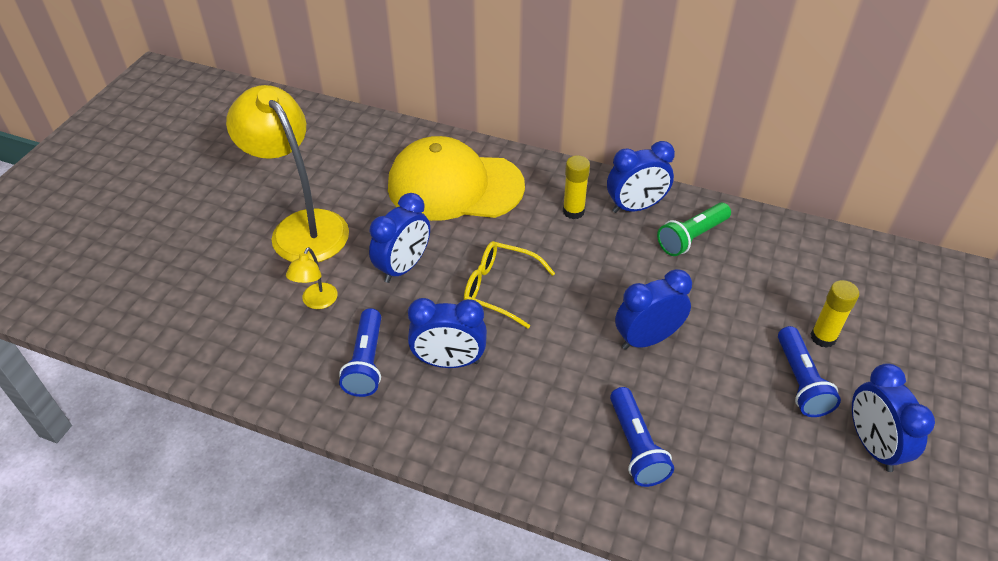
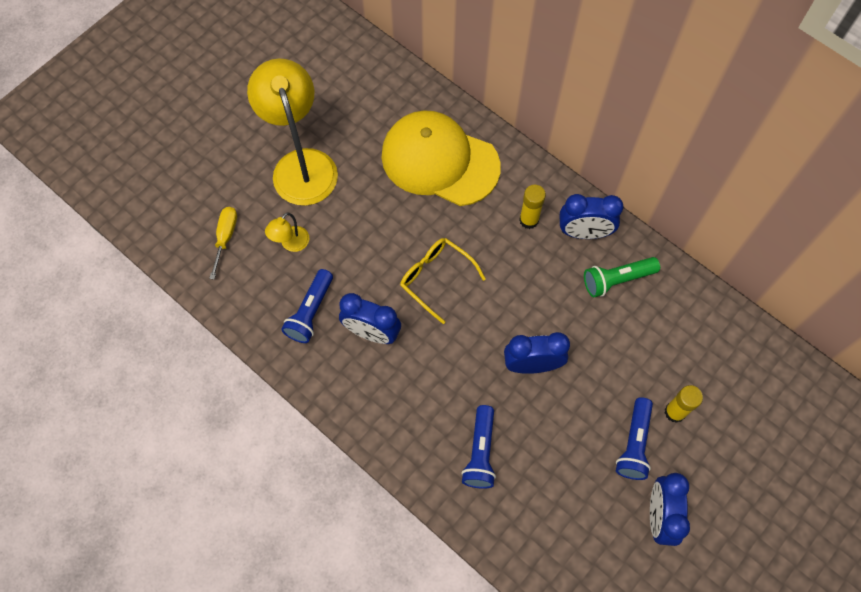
camera: 20 degrees right, 20 degrees up
(234, 317) = (225, 237): none -> yellow screwdriver
(403, 267) = (368, 232): blue clock -> none

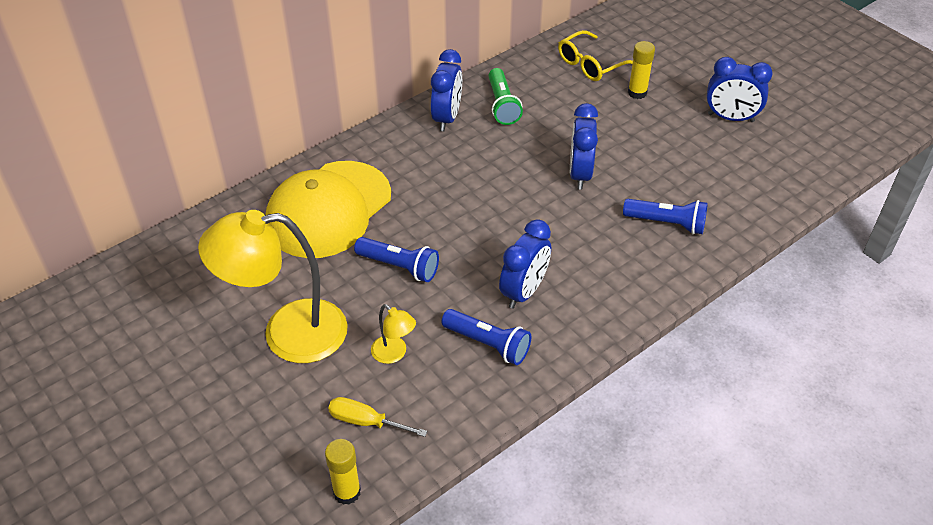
camera: 80 degrees left, 20 degrees down
(436, 278) = (470, 231): yellow glasses -> yellow glasses (590, 64)
(529, 220) = (422, 153): yellow glue stick -> yellow glue stick (347, 492)
(634, 444) = (665, 121): blue flashlight -> blue flashlight (399, 266)

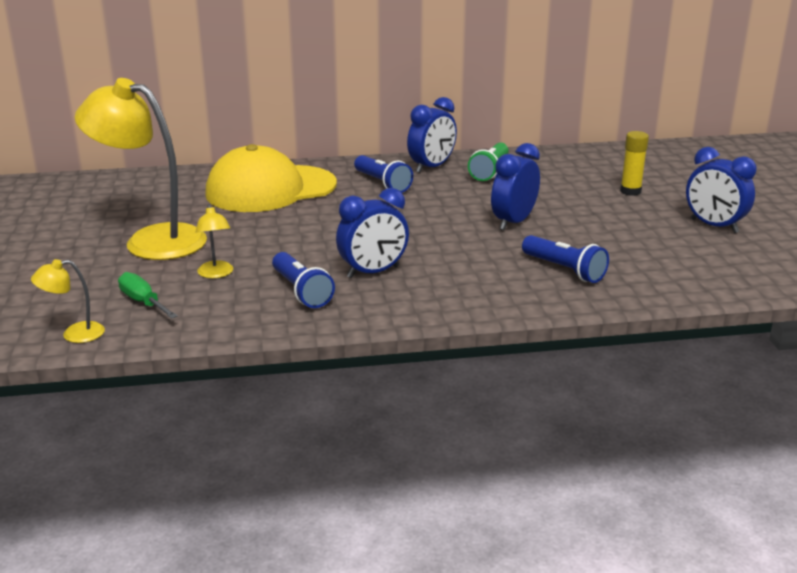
camera: 30 degrees right, 20 degrees down
(347, 492) = (74, 334): yellow glue stick -> yellow lamp
(366, 422) = (143, 302): yellow screwdriver -> green screwdriver
(399, 266) = (285, 231): blue flashlight -> blue flashlight (382, 183)
(590, 64) = (602, 167): yellow glasses -> none

